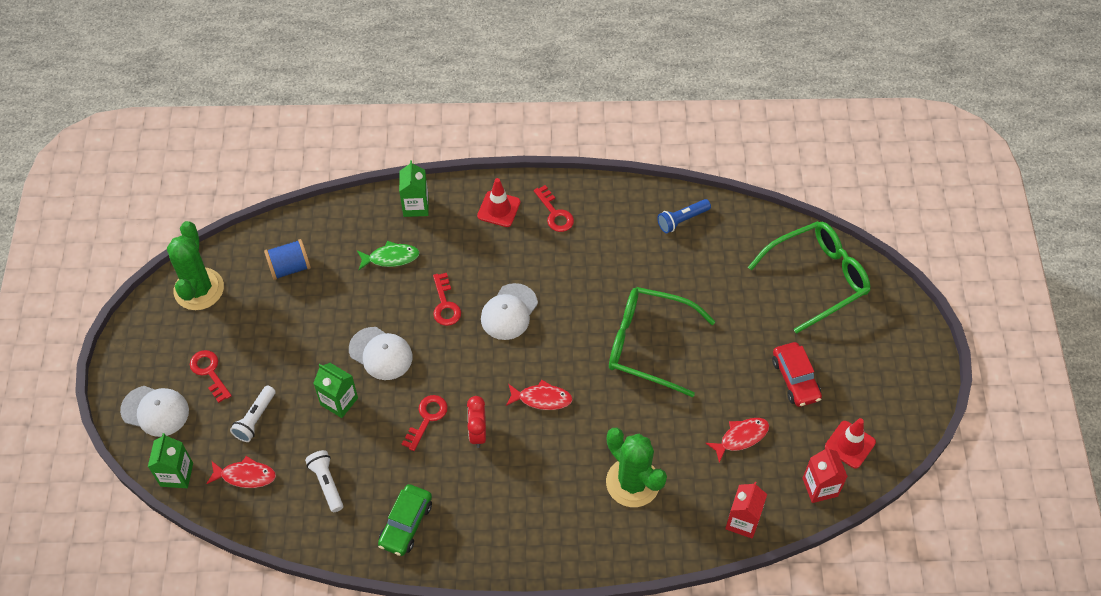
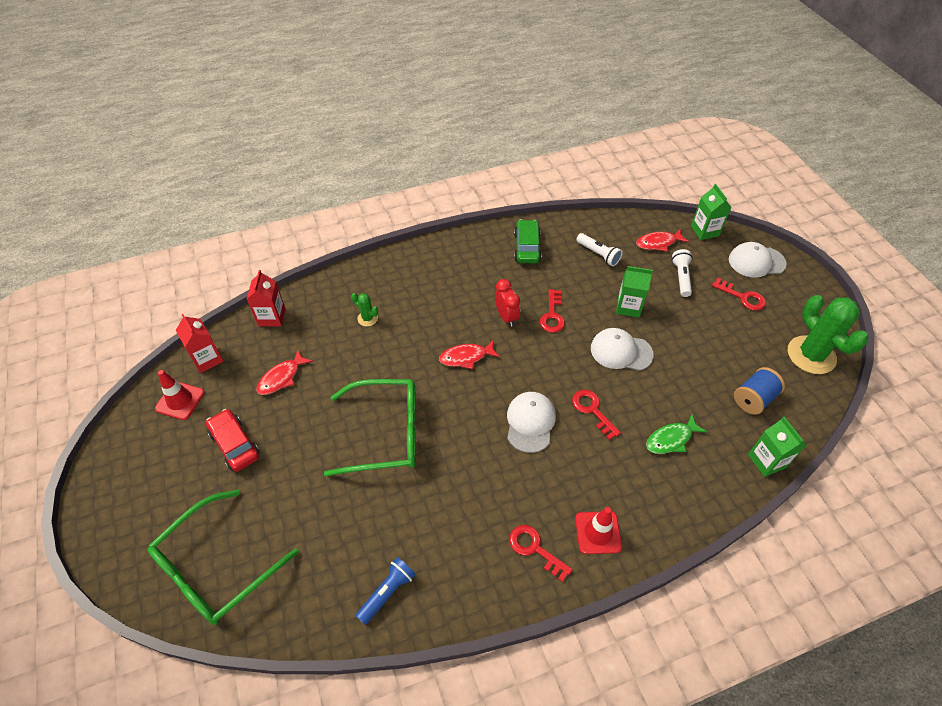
camera: 160 degrees right, 5 degrees down
(416, 206) = (685, 505): green carton -> green carton (766, 461)
(632, 482) = (367, 318): green cactus -> green cactus, size x0.45

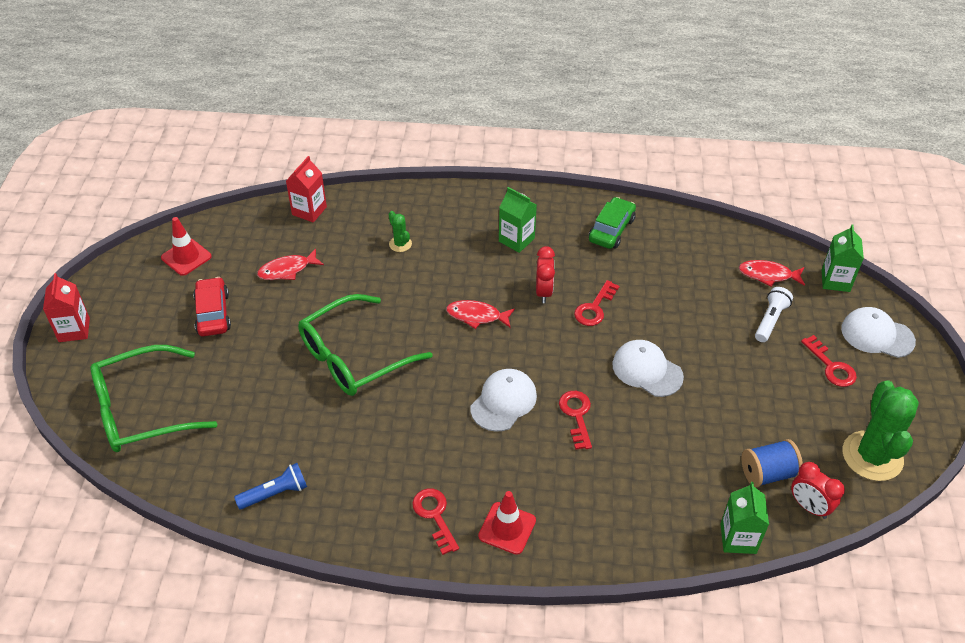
camera: 25 degrees right, 5 degrees down
(207, 359) = (230, 229): red carton -> red carton (74, 330)
(385, 433) = (354, 356): green glasses -> green glasses turned 120 degrees clockwise
(598, 254) = (688, 263): white flashlight -> none
(628, 307) = (686, 329): green carton -> green carton (516, 240)
(671, 439) = (644, 475): green fish -> none
(796, 413) = (809, 507): none -> red clock

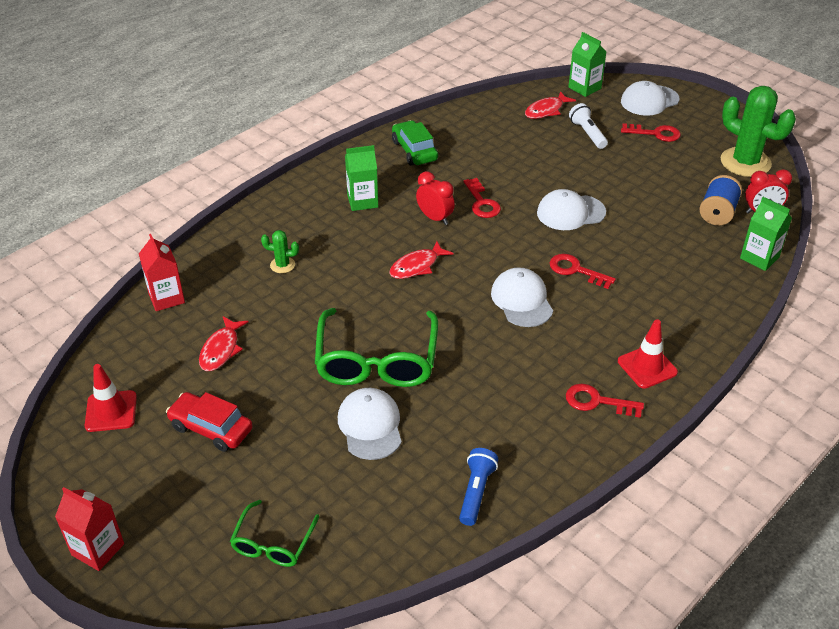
camera: 50 degrees left, 5 degrees down
(142, 410) = (273, 543): green glasses -> green glasses, size x0.54
(287, 394) = (370, 426): none -> white cap

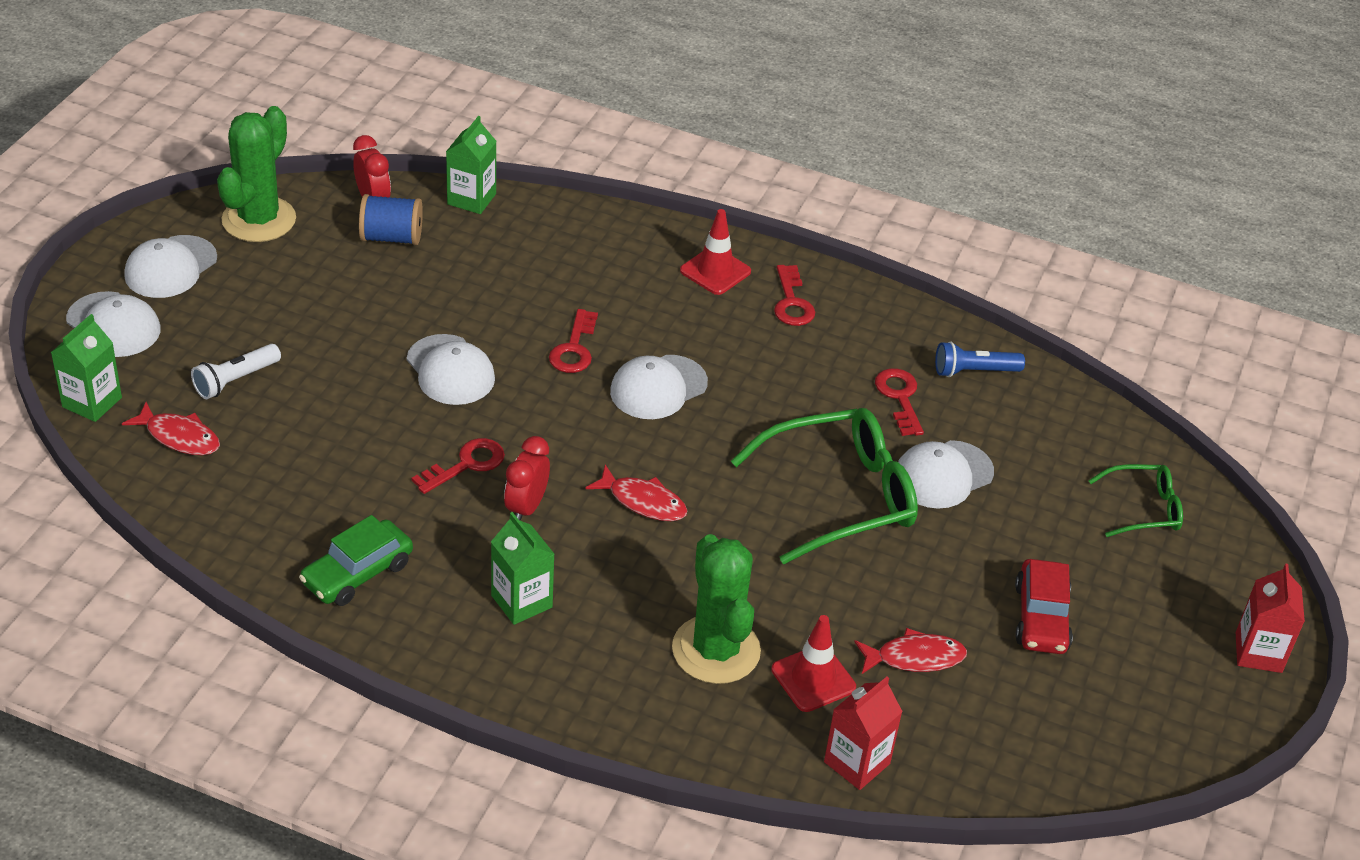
camera: 115 degrees left, 0 degrees up
(111, 411) = (1084, 731): red traffic cone -> red traffic cone (813, 678)
(282, 265) = (716, 650): green cactus -> green cactus, size x2.21
(655, 133) = (211, 310): red key -> red key (899, 398)
(700, 125) = (170, 267): none -> white cap

